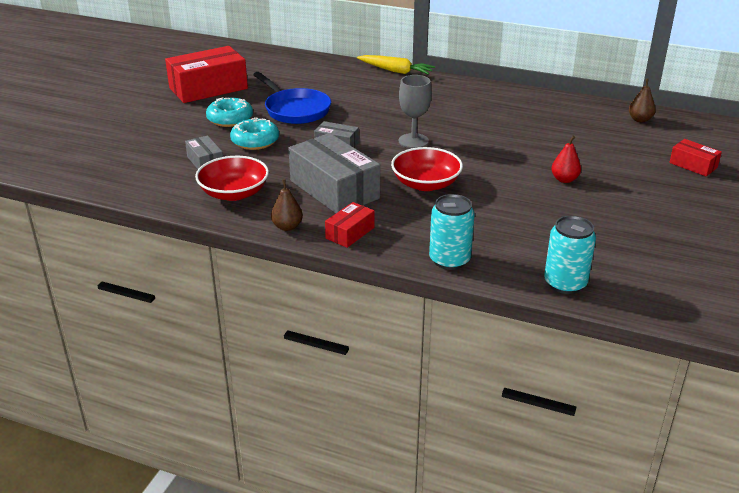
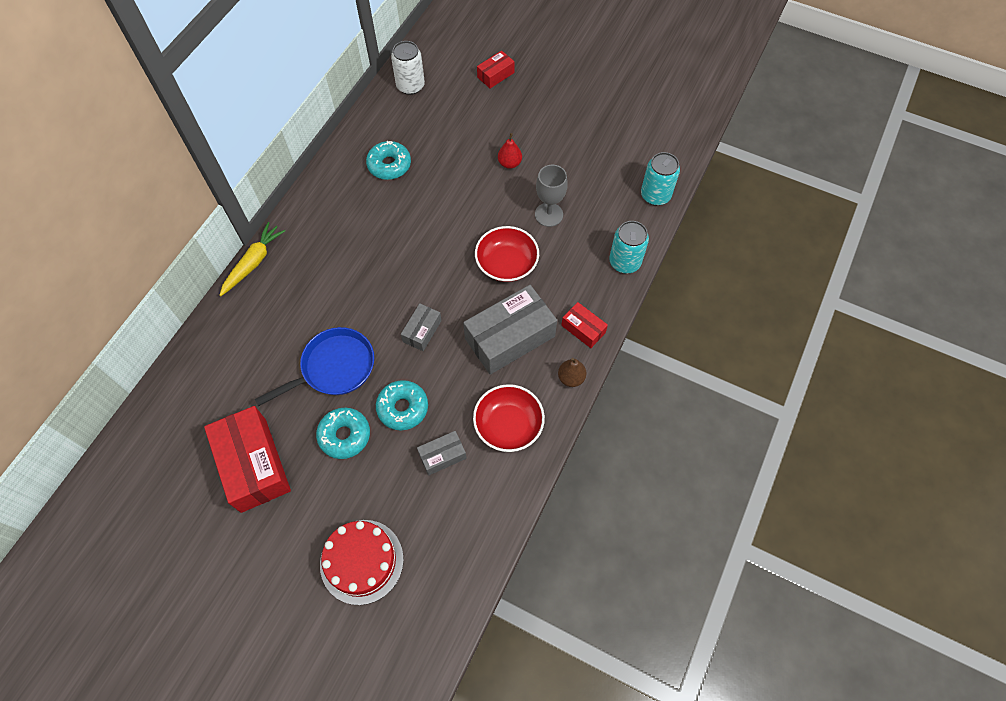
camera: 85 degrees left, 30 degrees up
(116, 134) = (361, 561): none -> red cake
(413, 141) = (424, 264): grey goblet -> grey goblet (549, 214)
(528, 117) = (389, 165): none -> turquoise donut
(640, 120) = (410, 86): brown pear -> white can

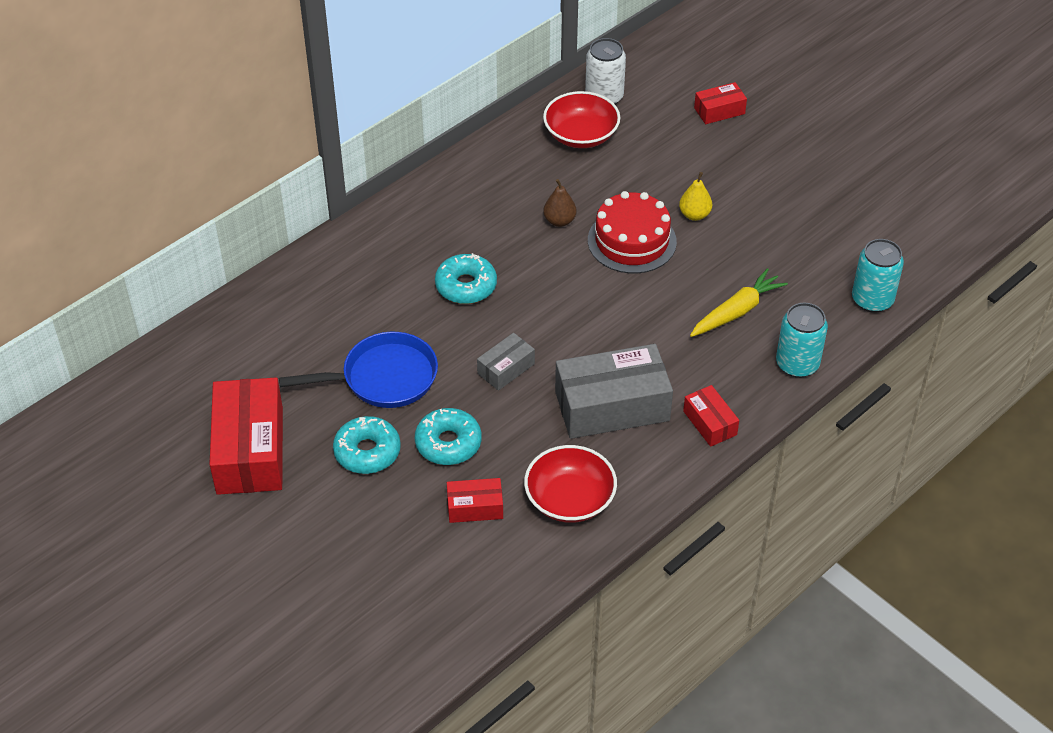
camera: 20 degrees right, 15 degrees down
(253, 262) = (334, 241): yellow carrot -> yellow carrot (737, 311)
(361, 561) = (334, 586): red cake -> red cake (632, 241)
(389, 165) = (541, 178): turquoise donut -> turquoise donut (466, 286)
(442, 456) = (475, 507): grey box -> red box
(506, 264) = (642, 325): red bowl -> red bowl (581, 135)
(509, 163) = (694, 215): red pear -> yellow pear
(549, 214) = (720, 285): grey goblet -> none
(571, 378) = (670, 471): brown pear -> brown pear (559, 221)

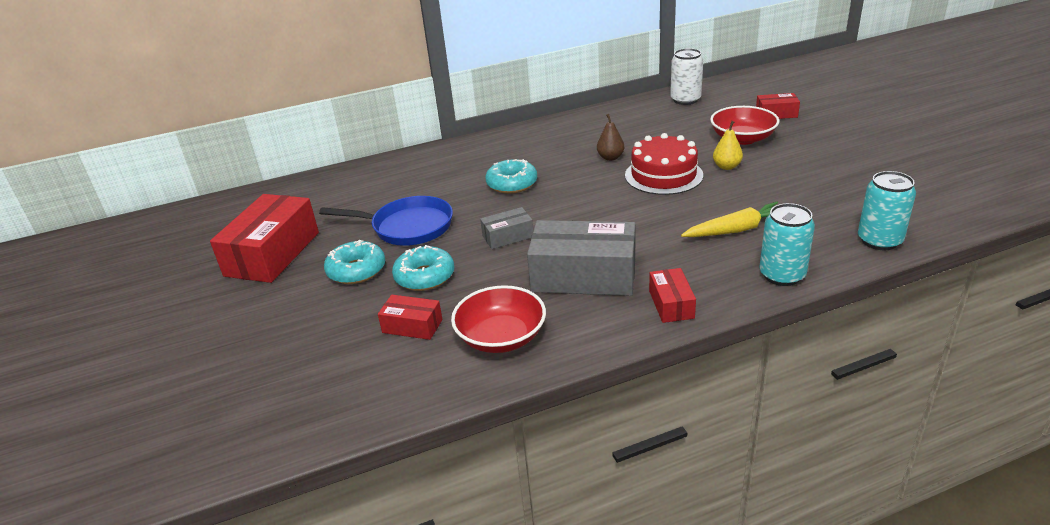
camera: 25 degrees right, 15 degrees down
(581, 135) = (656, 116): red bowl -> red bowl (742, 138)

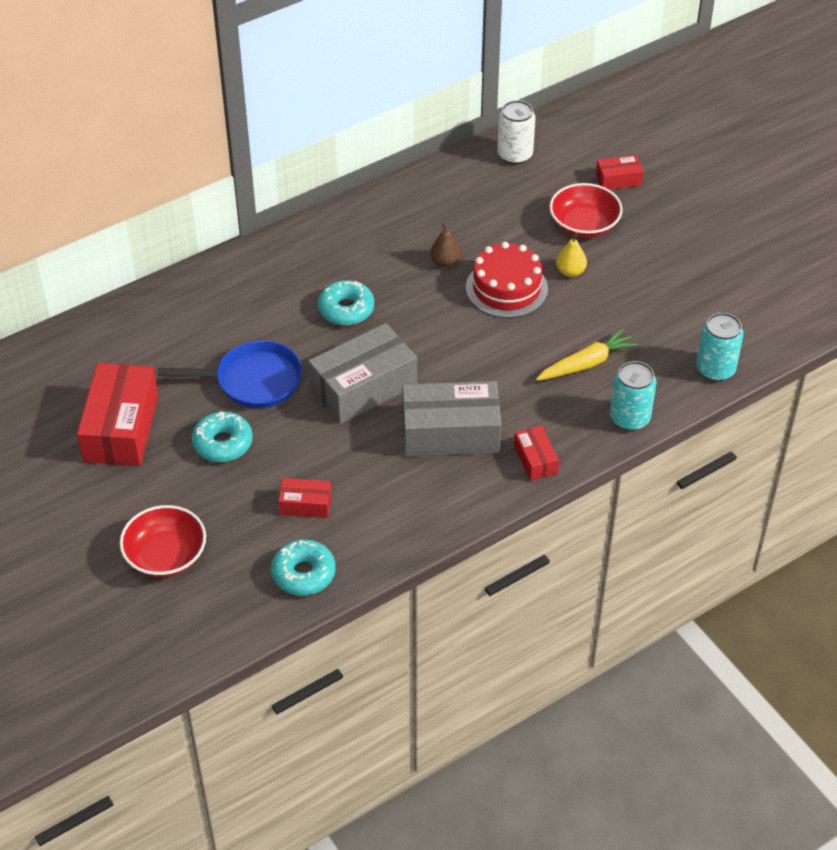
camera: 15 degrees left, 15 degrees up
(424, 276) = (296, 446): turquoise donut -> turquoise donut (303, 573)
(501, 337) = (391, 509): red bowl -> red bowl (166, 555)
(508, 236) = (363, 387): grey box -> grey box, size x2.01

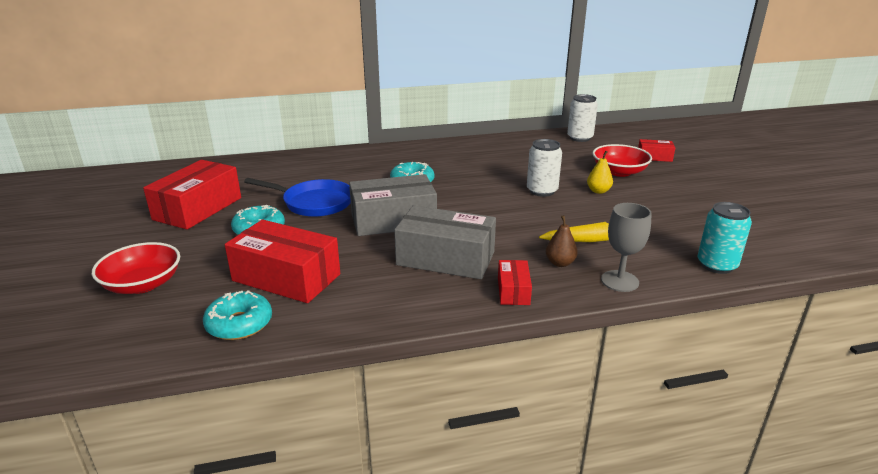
camera: 20 degrees right, 20 degrees down
(305, 505) = (286, 277): red box -> red box, size x2.01
(445, 262) = (501, 172): brown pear -> brown pear (560, 263)
(506, 288) = (542, 191): red cake -> white can
(629, 418) = (619, 281): turquoise can -> grey goblet

